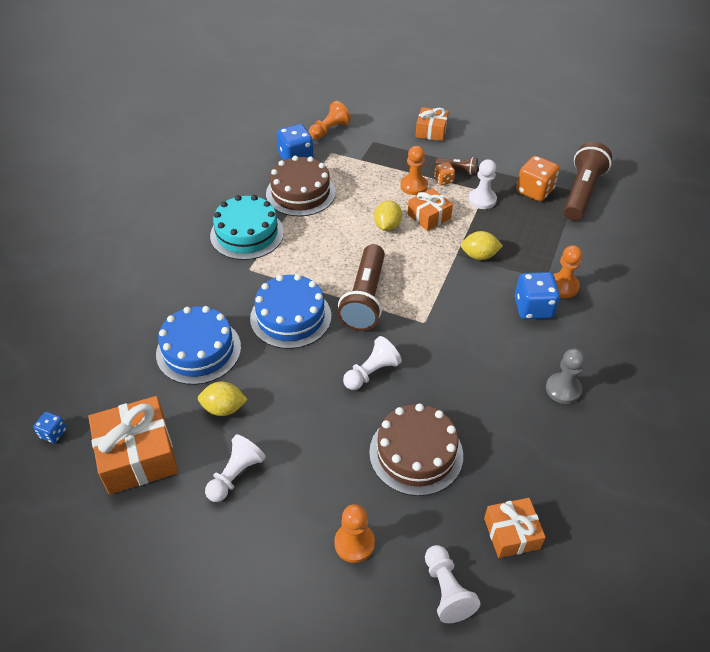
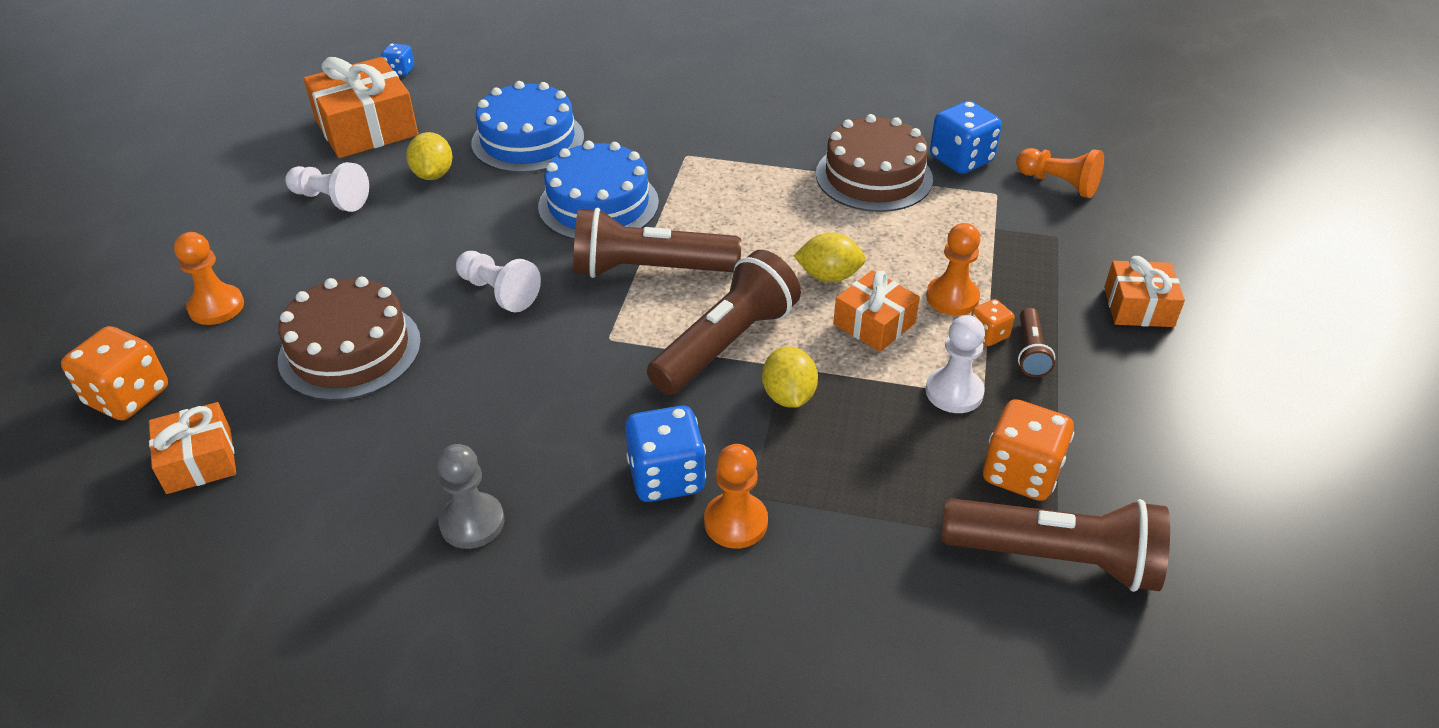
camera: 80 degrees right, 5 degrees down
(247, 234) = (759, 142): turquoise cake -> none
(436, 273) = (726, 344): none -> brown flashlight
(446, 590) = (128, 397): white pawn -> orange dice

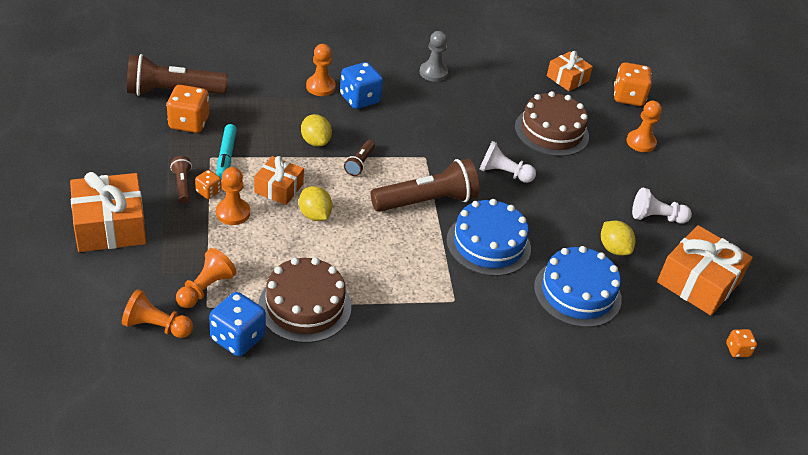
camera: 155 degrees right, 0 degrees up
(400, 71) = (737, 350): blue dice -> orange dice
(726, 344) = (359, 163): brown flashlight -> brown flashlight, size x0.48
(828, 276) = (314, 215): yellow lemon -> yellow lemon turned 75 degrees clockwise
(954, 392) = (226, 156): white pawn -> turquoise marker
(997, 211) = (205, 288): none -> orange pawn
(1138, 307) = (110, 226): orange gift -> orange gift, size x1.67

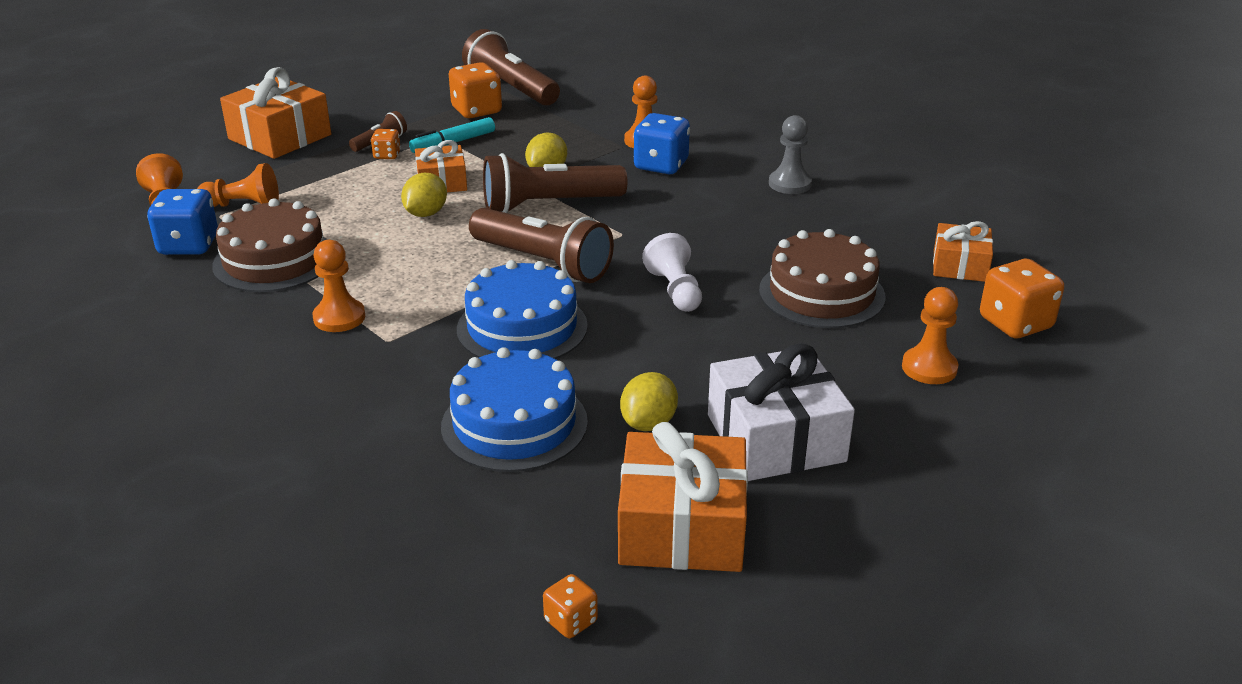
camera: 60 degrees right, 10 degrees down
(233, 213) = (372, 176): orange pawn -> orange pawn (339, 317)
(359, 163) = (549, 205): brown flashlight -> brown flashlight, size x2.10
(656, 217) = (776, 438): white pawn -> white gift

